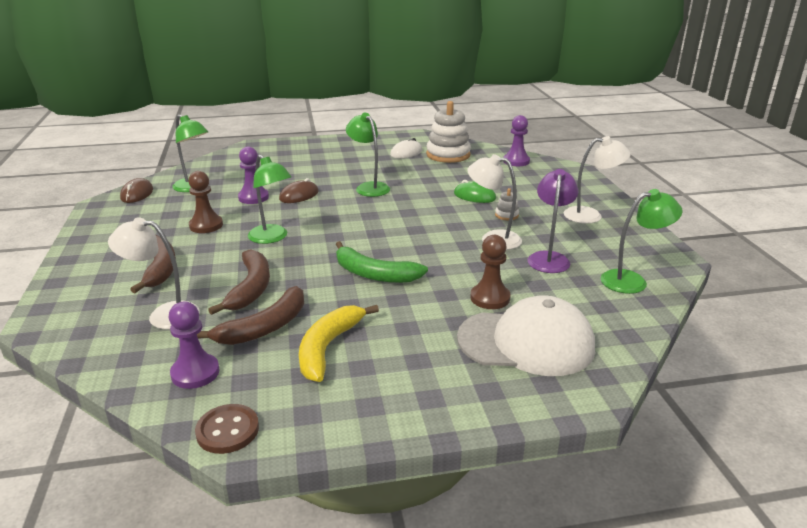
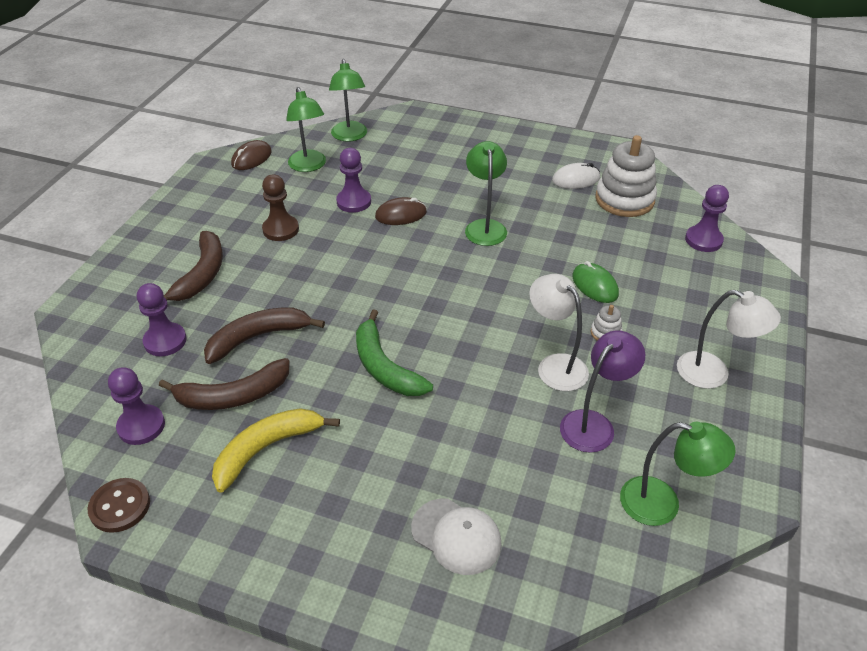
camera: 30 degrees right, 15 degrees up
(164, 315) = (165, 341): white lamp -> purple pawn
(251, 288) = (258, 337): brown banana -> brown banana turned 150 degrees counterclockwise
(272, 238) = (327, 272): green lamp -> green lamp (350, 136)
(490, 298) = (473, 455): brown pawn -> none
(526, 342) = (456, 536): white cap -> white cap, size x0.60

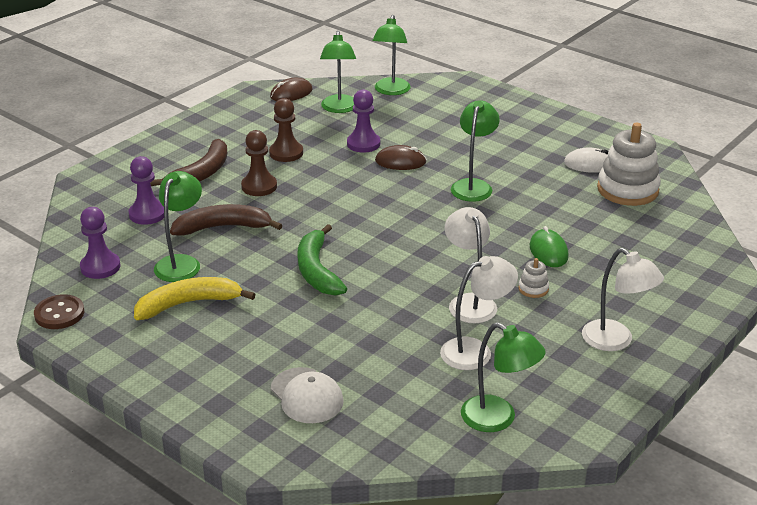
camera: 20 degrees right, 10 degrees down
(233, 396) = (181, 263): brown banana -> green lamp
(272, 276) = (259, 186): none -> brown pawn
(594, 424) = (475, 351): purple lamp -> white lamp
(703, 240) = (685, 238): purple pawn -> none

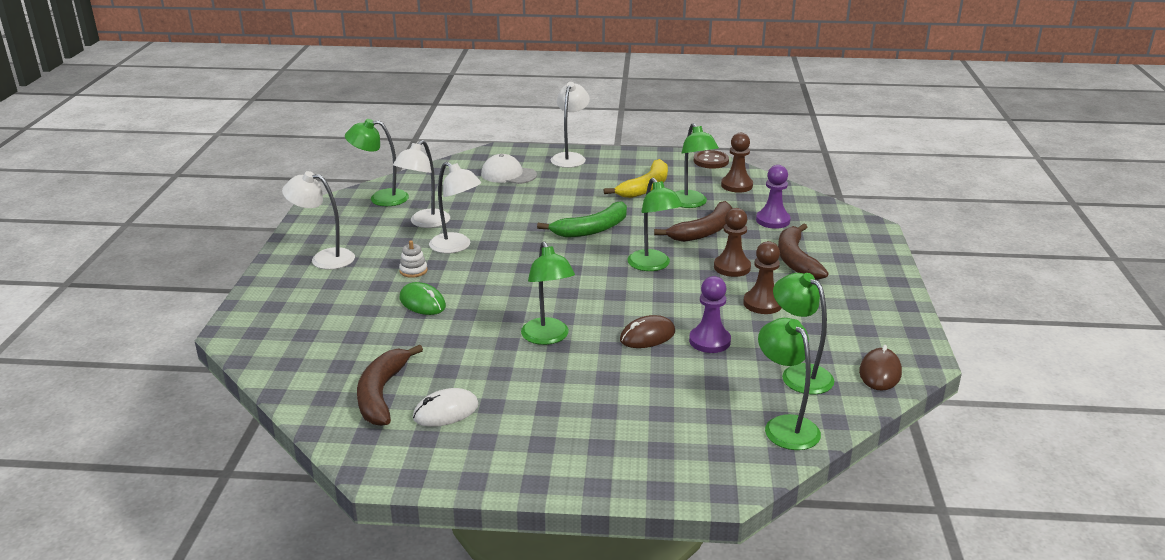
camera: 145 degrees right, 5 degrees down
(100, 267) = (736, 185): purple pawn -> brown pawn
(196, 396) = (570, 157): none -> white lamp
(317, 212) = (653, 265): none -> green lamp
(317, 270) = (592, 229): green banana -> green banana turned 105 degrees clockwise
(627, 190) = (382, 394): white stacking toy -> brown banana

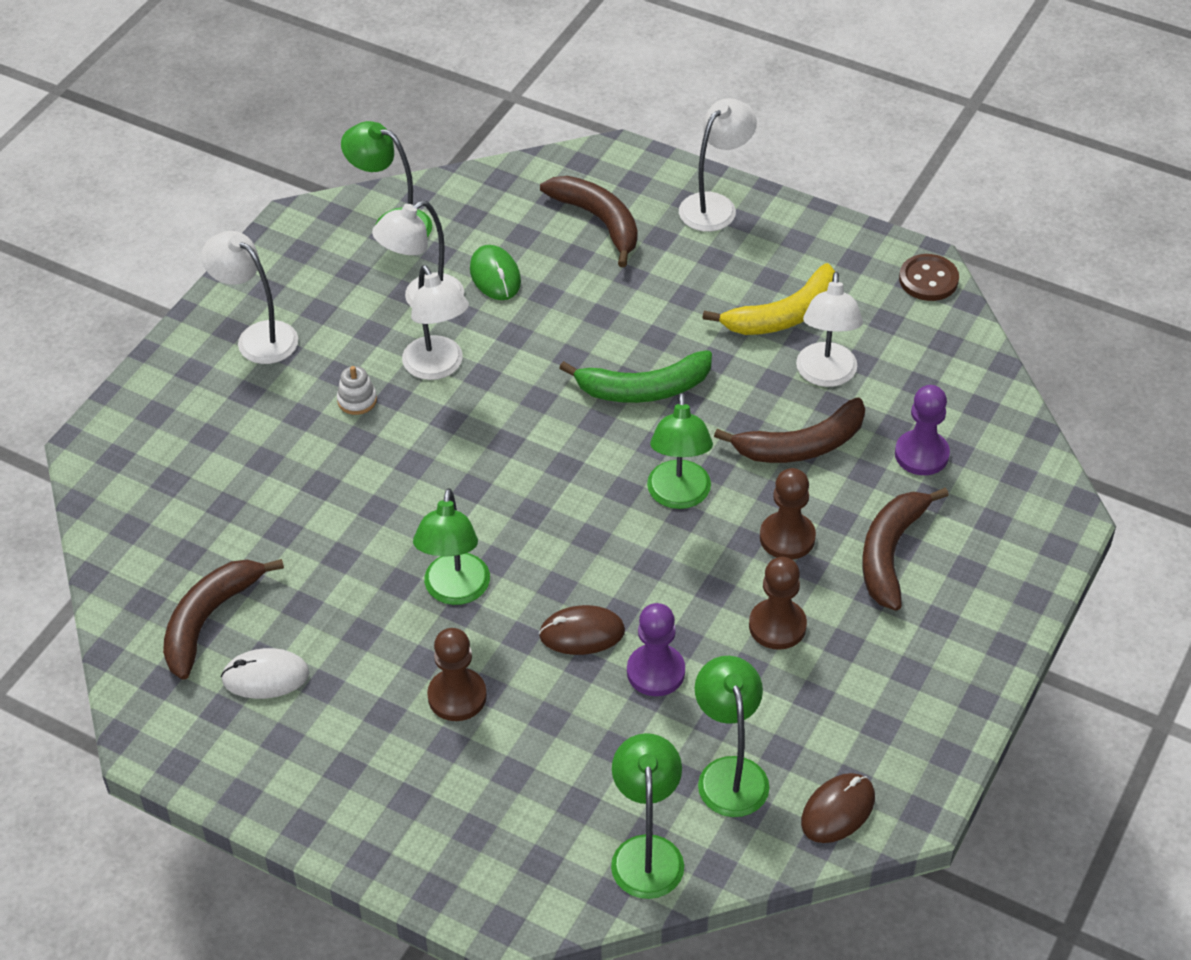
camera: 25 degrees right, 20 degrees up
(422, 302) = (336, 469): green mouse -> green mouse (495, 276)
(508, 174) = (599, 221): white cap -> brown banana
(691, 203) = (826, 375): green lamp -> white lamp
(736, 185) = (926, 353): brown pawn -> brown pawn (457, 696)

